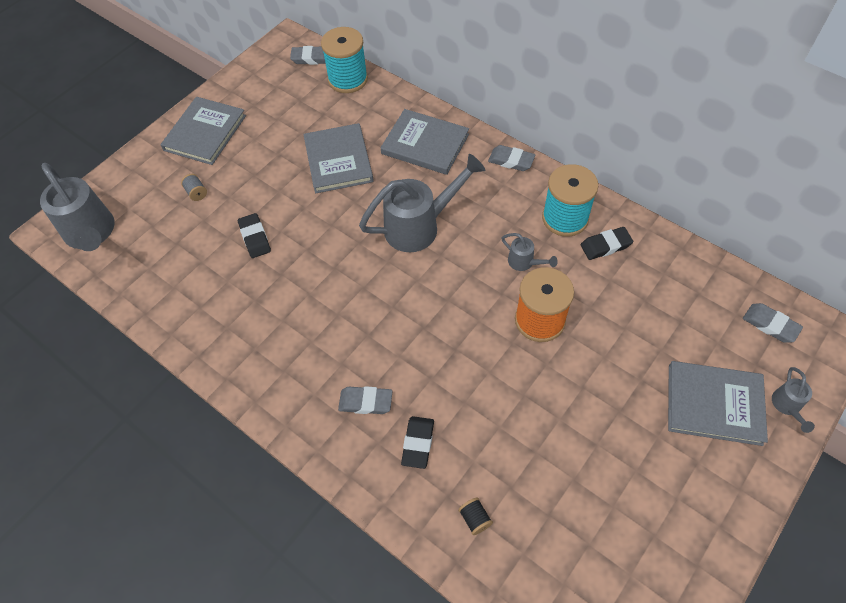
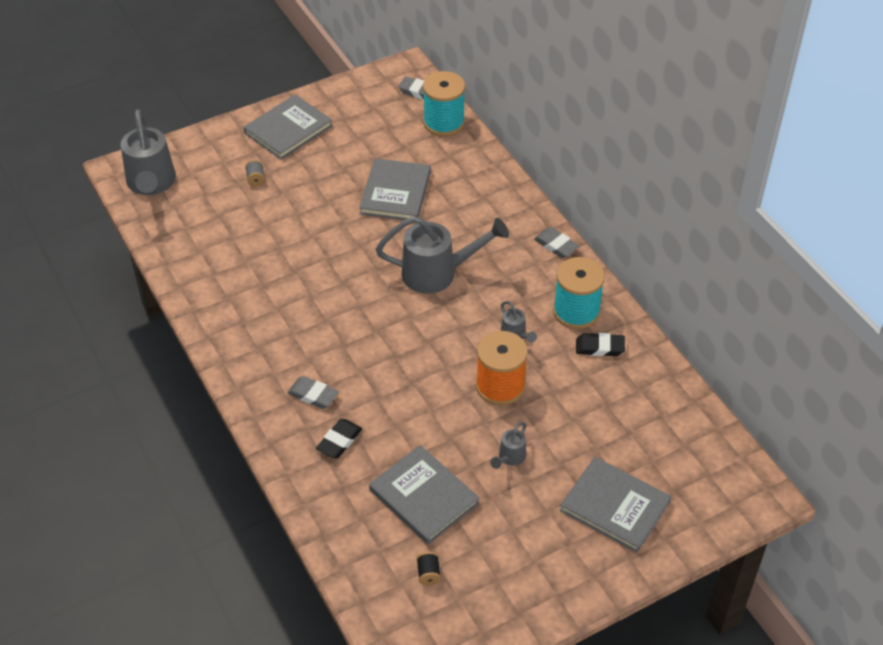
camera: 20 degrees right, 10 degrees down
(255, 238) = (287, 234): black eraser -> none
(425, 144) = (483, 204): grey book -> grey book (424, 496)
(475, 519) = (355, 511): black spool -> black spool (428, 574)
(770, 325) = (711, 465): grey eraser -> none
(787, 406) = (680, 532): grey watering can -> grey watering can (510, 457)

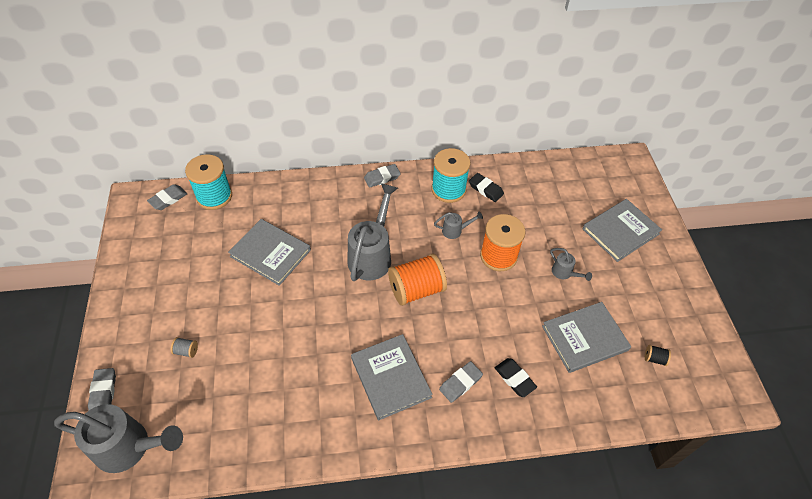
camera: 70 degrees left, 5 degrees up
(193, 145) = (103, 392): none -> grey eraser
(288, 129) = (142, 305): grey book -> grey book (391, 377)
(412, 324) = (416, 289): none -> orange spool
(599, 347) = (485, 189): black eraser -> black eraser turned 75 degrees counterclockwise

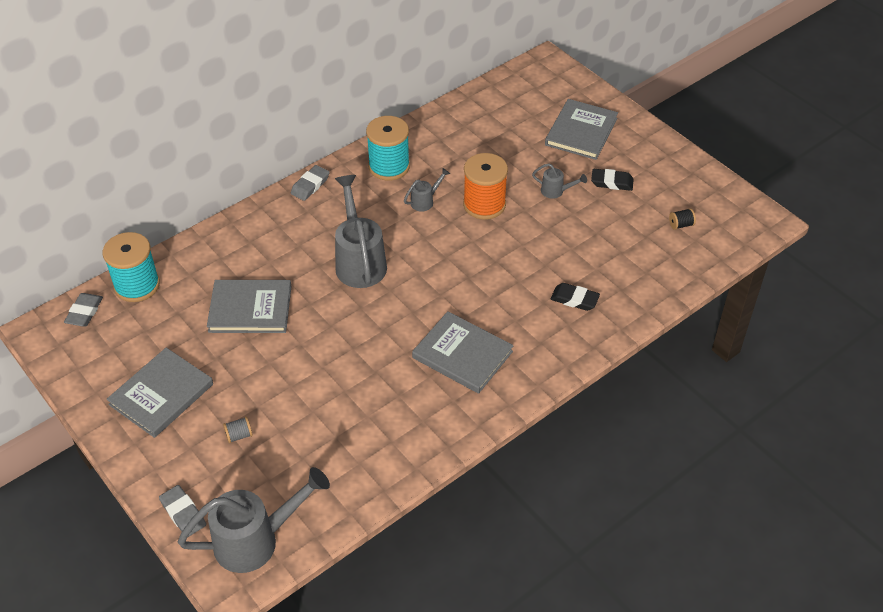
camera: 30 degrees left, 5 degrees down
(416, 289) = (428, 270): orange spool -> none
(460, 383) = (529, 327): grey eraser -> none
(485, 189) = (426, 150): black eraser -> black eraser (612, 182)
(584, 338) = (611, 237): grey book -> grey book (161, 394)

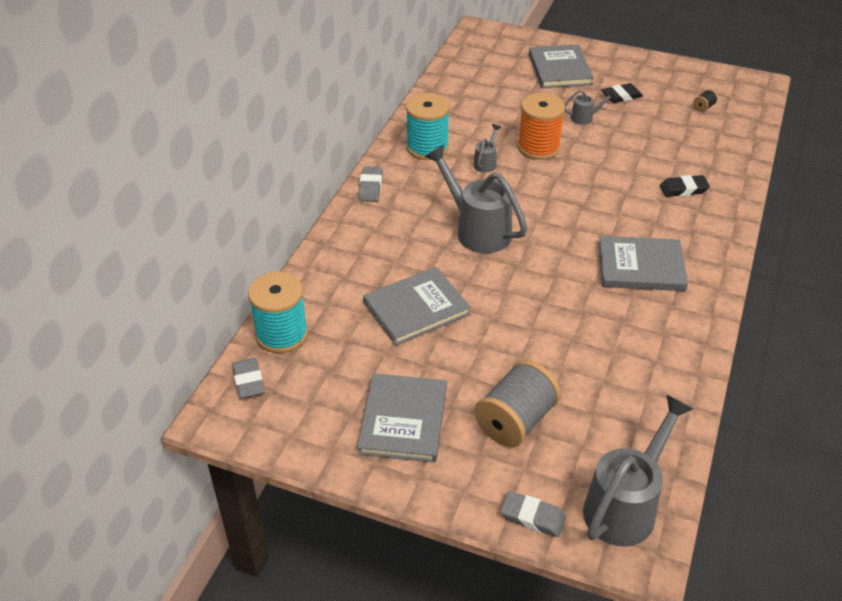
camera: 30 degrees left, 5 degrees down
(239, 435) = (515, 421): grey spool -> grey spool, size x2.47

